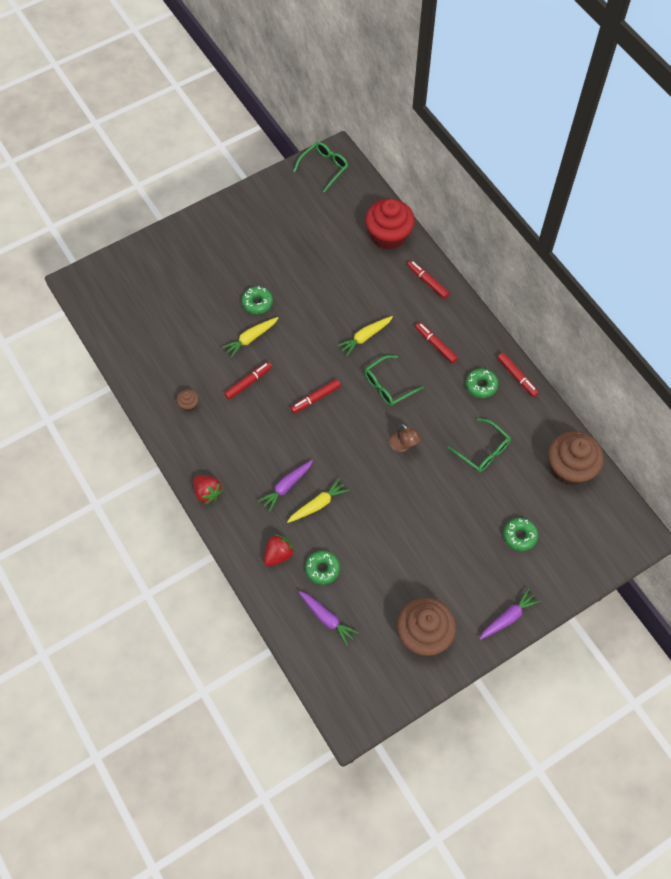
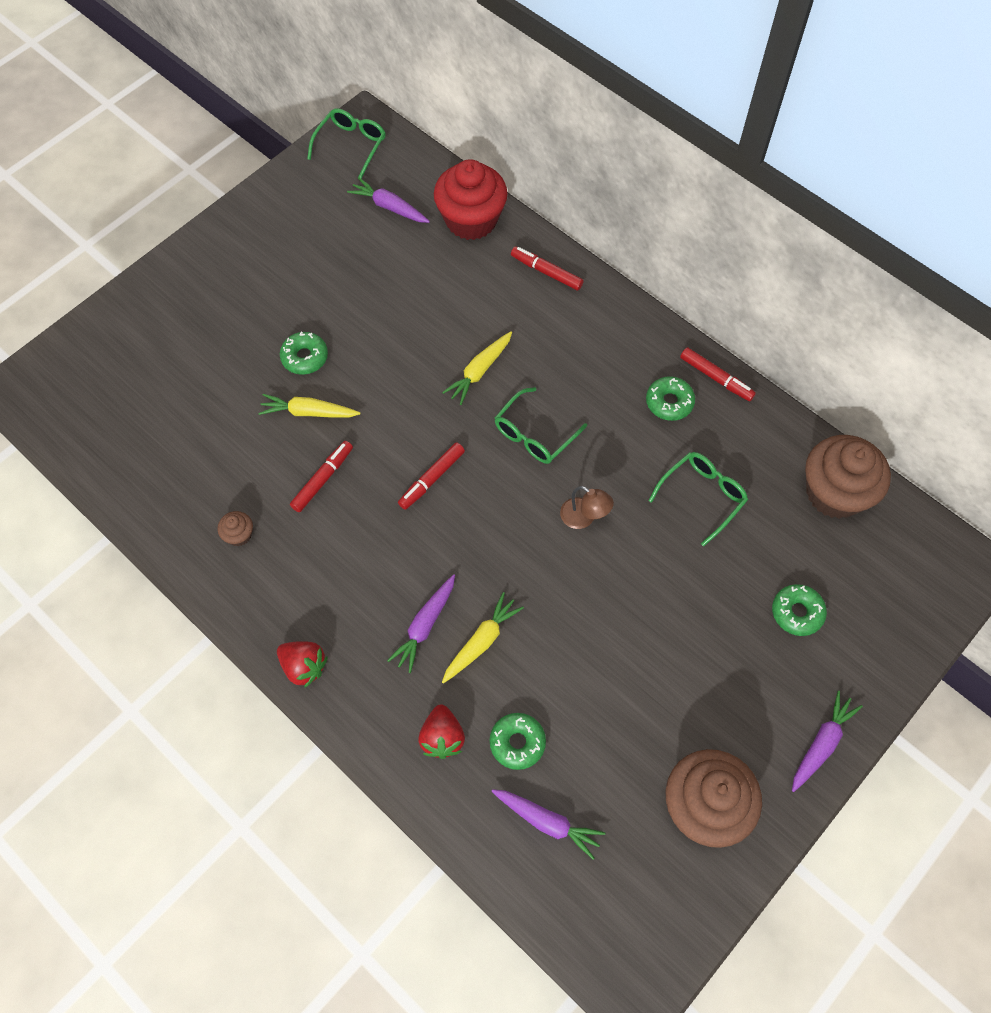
camera: 15 degrees left, 0 degrees up
(251, 338) = (309, 412): yellow carrot -> yellow carrot turned 60 degrees clockwise
(278, 554) = (442, 737): red strawberry -> red strawberry turned 150 degrees clockwise
(338, 215) = (389, 207): none -> purple carrot
(435, 345) = (585, 359): red marker -> none
(482, 450) = (701, 497): green glasses -> green glasses turned 75 degrees counterclockwise

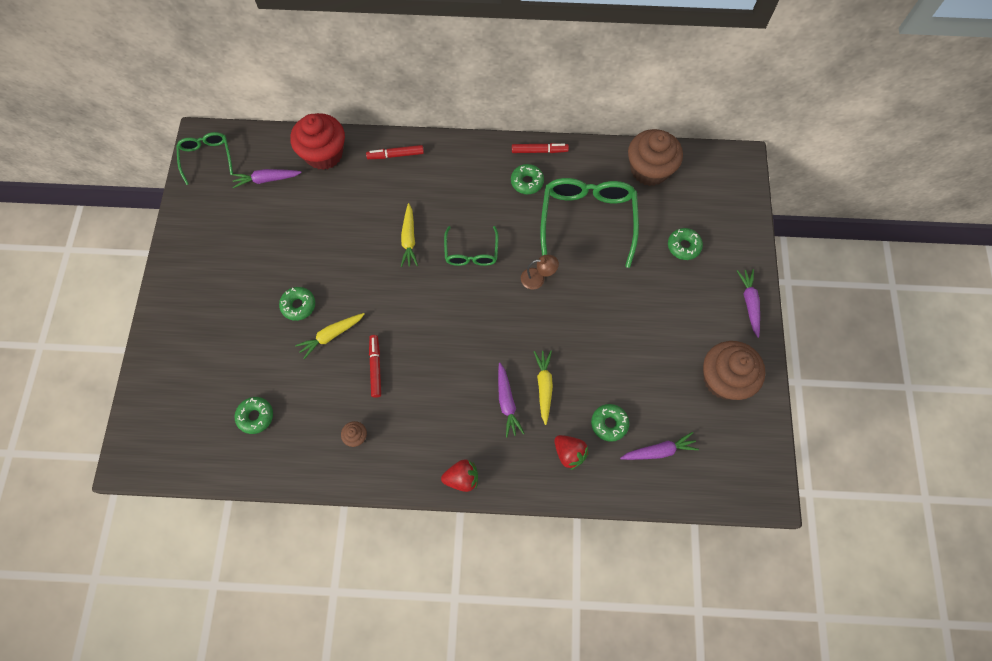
camera: 40 degrees left, 5 degrees up
(164, 437) = (255, 416): none -> green donut
(431, 479) = (437, 320): red marker -> none
(701, 497) = (587, 221): green glasses -> green glasses, size x1.79

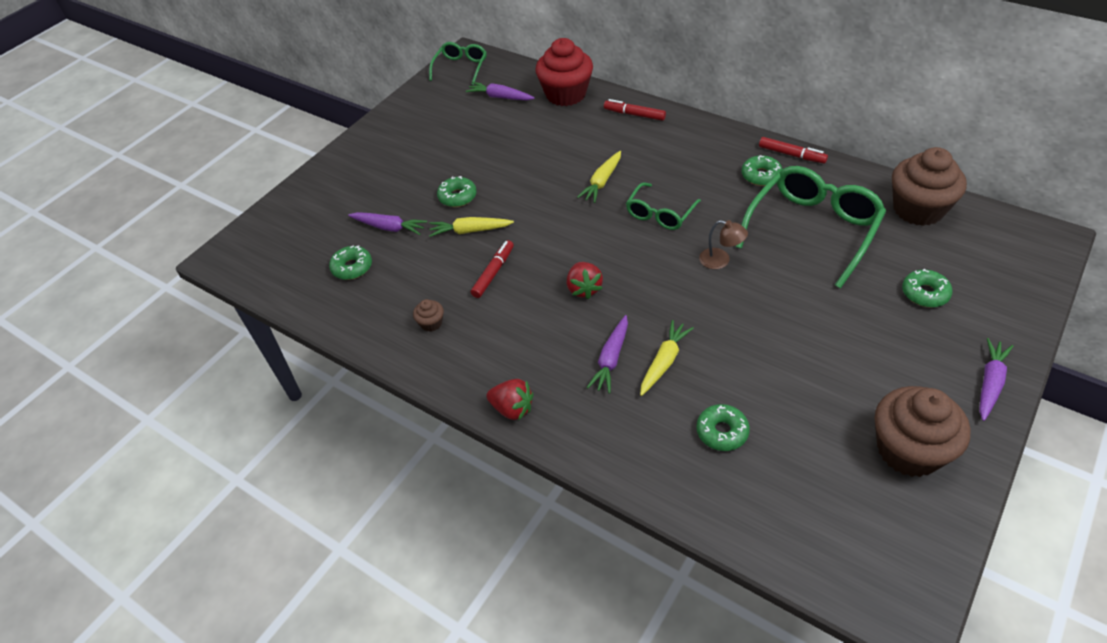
camera: 35 degrees right, 20 degrees down
(569, 453) = (653, 440): red strawberry -> red strawberry (584, 289)
(659, 451) = (771, 489): purple carrot -> purple carrot (389, 227)

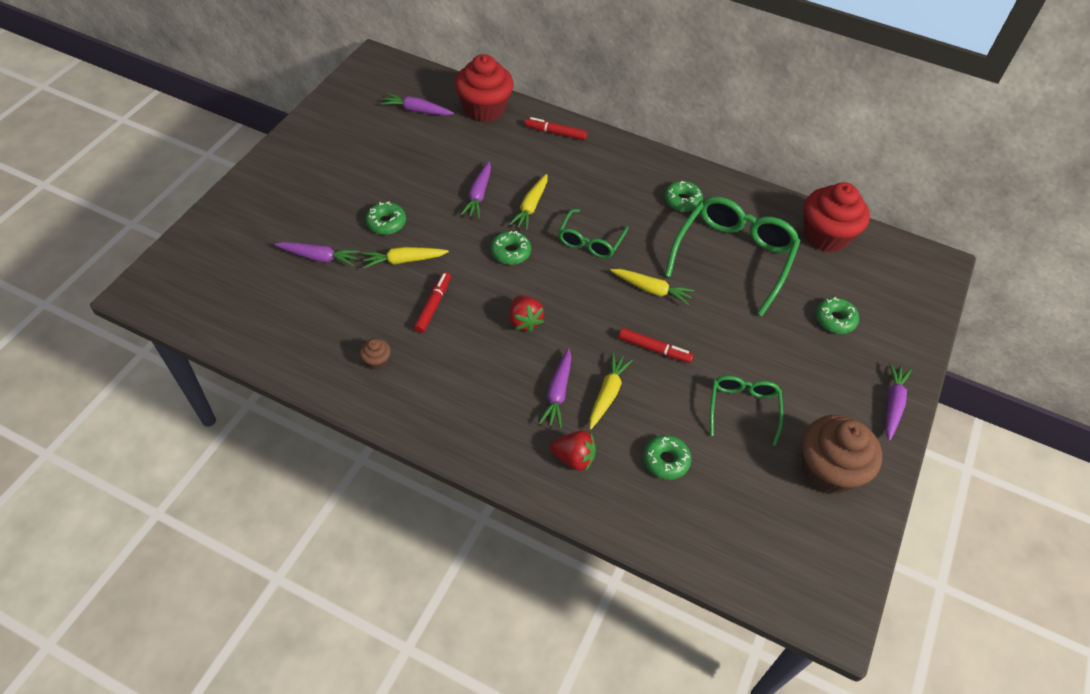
camera: 15 degrees left, 5 degrees up
(352, 267) = (286, 302): green donut -> green donut (510, 252)
(460, 68) = (371, 75): green glasses -> green glasses (743, 409)
(512, 409) = (468, 447): red strawberry -> red strawberry (574, 458)
(551, 171) = (478, 195): none -> purple carrot
(720, 261) = (651, 290): brown lamp -> yellow carrot
(791, 155) = (709, 179): red marker -> red marker (654, 349)
(918, 209) = (825, 236): brown cupcake -> red cupcake

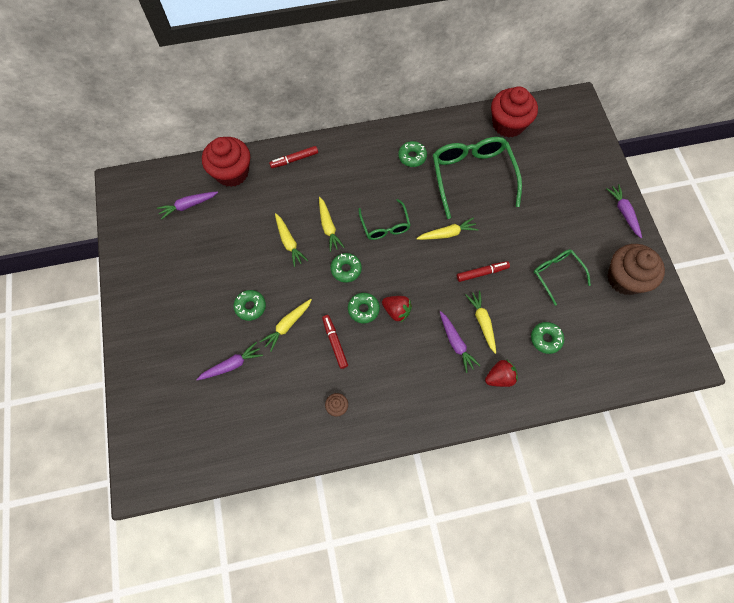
camera: 35 degrees left, 15 degrees up
(478, 195) = (289, 242): purple carrot -> yellow carrot
(835, 320) = (556, 179): green donut -> green donut (363, 309)

